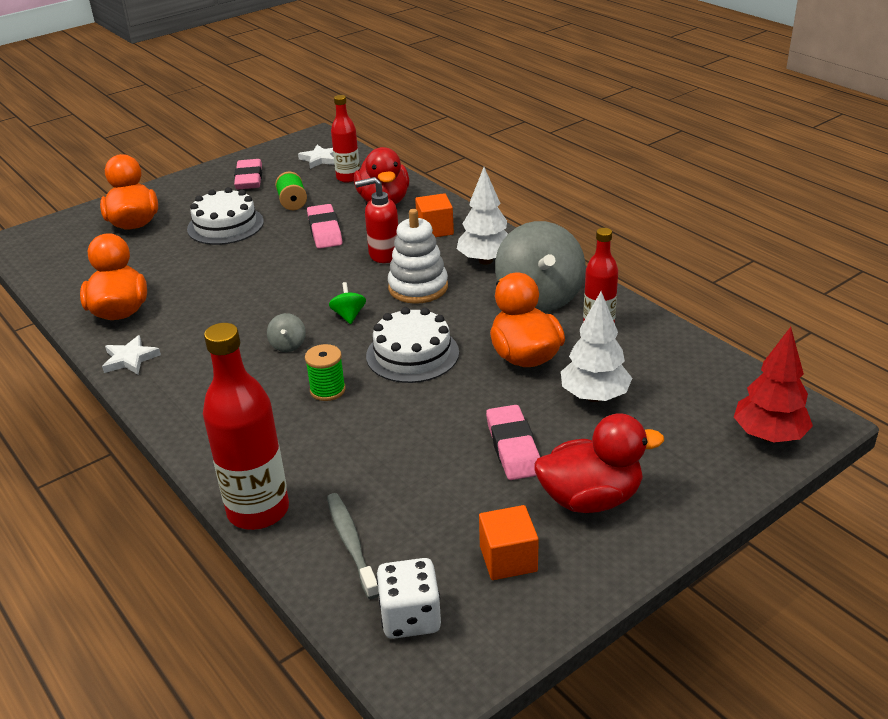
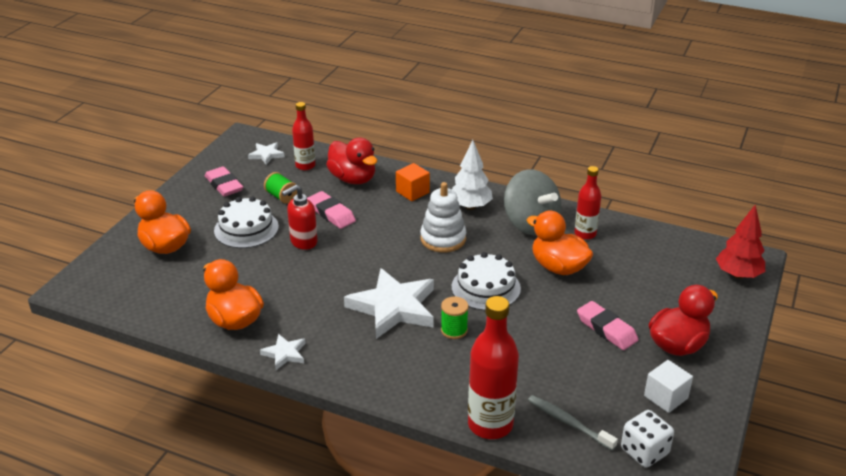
camera: 30 degrees left, 0 degrees up
(288, 345) = (393, 307): grey spinning top -> white star
(349, 315) = (415, 273): green spinning top -> none
(384, 254) = (394, 220): red soap dispenser -> red soap dispenser (303, 242)
(508, 559) = (665, 397): orange cube -> white cube
(594, 396) = (623, 281): white tree -> none

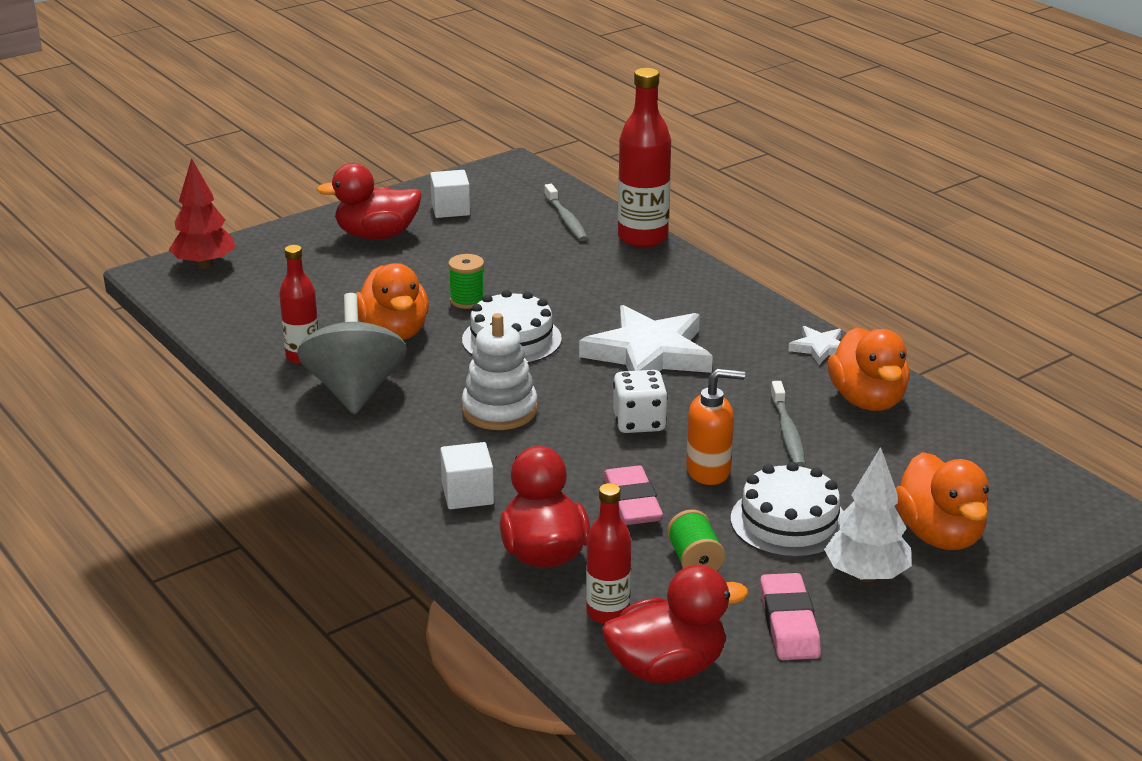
camera: 150 degrees left, 5 degrees down
(266, 155) = (667, 668): white star -> red duck
(273, 280) = (787, 432): none -> grey toothbrush
(303, 242) = (709, 471): red soap dispenser -> orange soap dispenser
(412, 192) = (467, 494): orange cube -> white cube
(454, 330) = (598, 312): green spool -> green spool (467, 300)
(470, 206) = (406, 441): white tree -> white tree (866, 575)
(606, 329) = (428, 266): pink eraser -> none
(644, 451) = (523, 188): white dice -> white dice (639, 422)

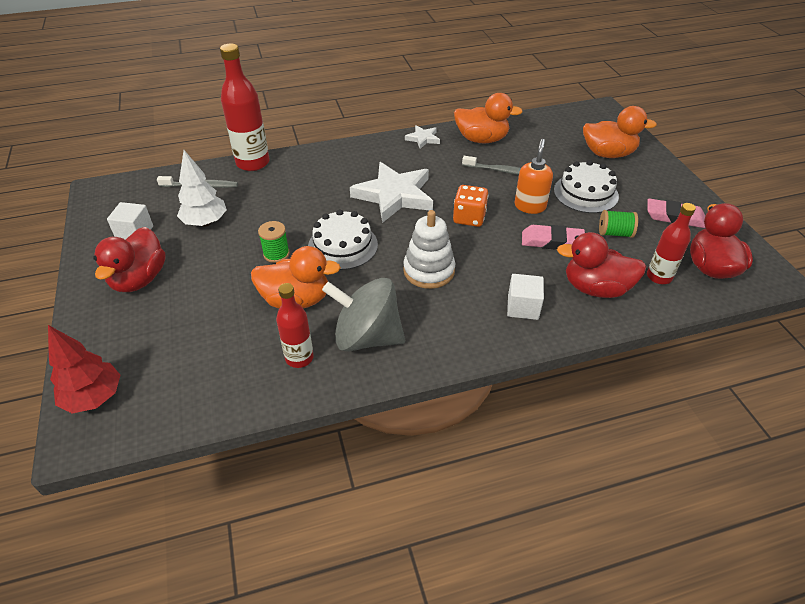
camera: 70 degrees left, 15 degrees up
(639, 422) = (469, 218): white dice -> orange dice
(866, 575) = (637, 183): white tree -> white tree (205, 222)

